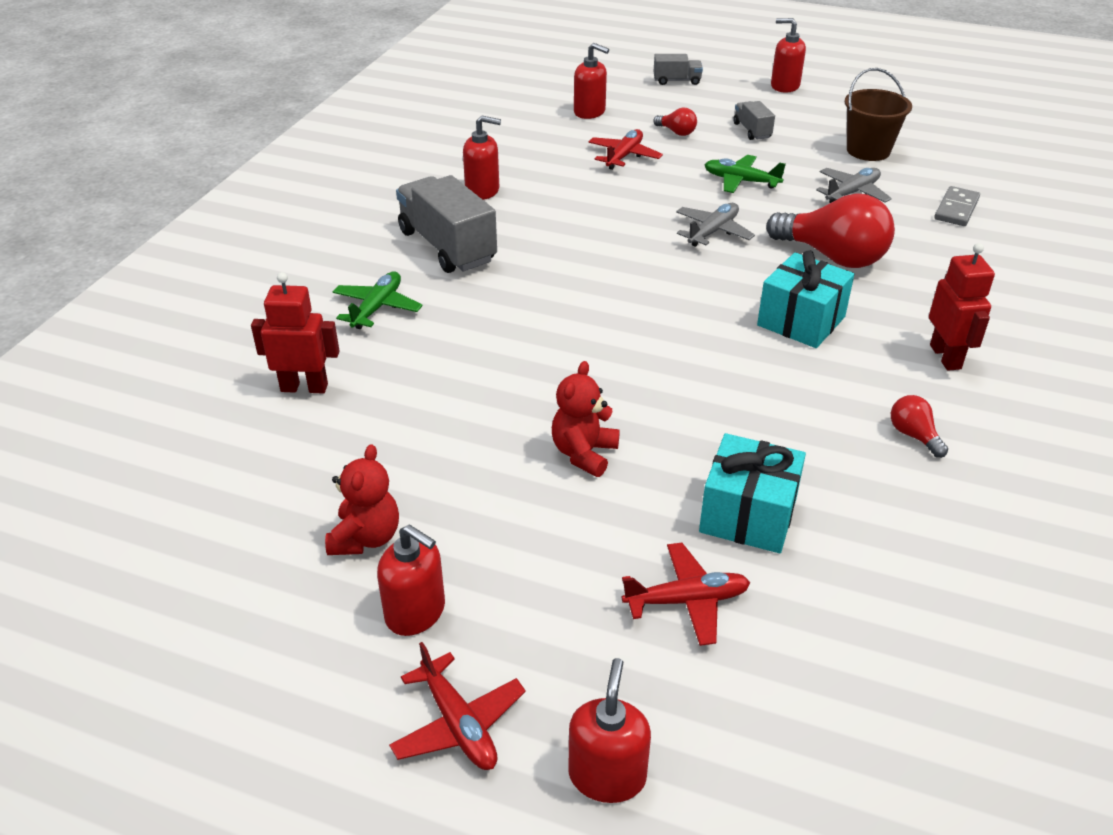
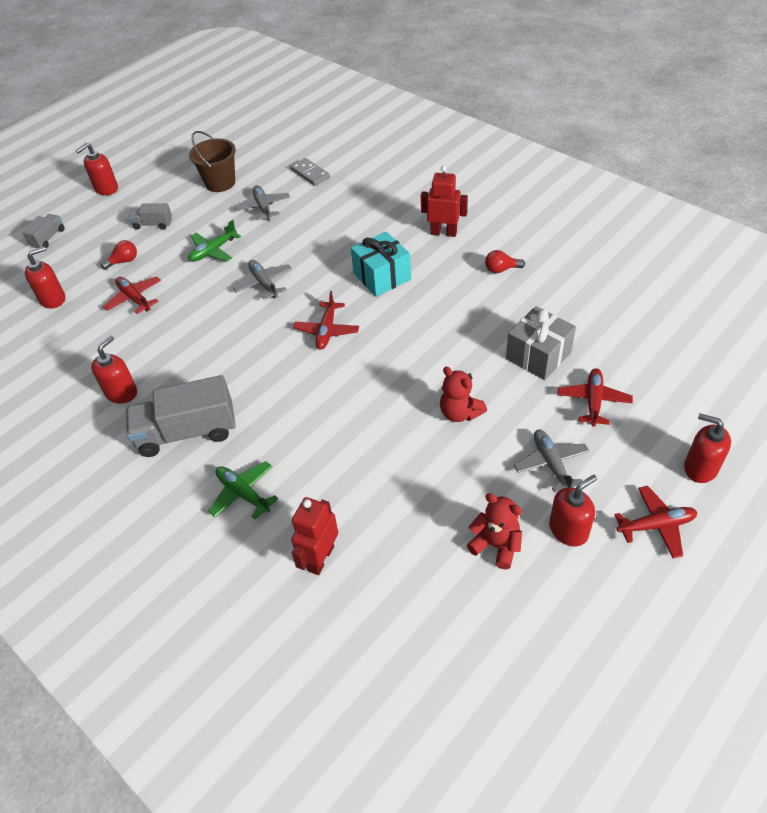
camera: 65 degrees left, 10 degrees up
(532, 570) = (551, 464): none -> grey plane
(664, 301) = (327, 331): none -> red plane
(748, 515) = (538, 355): turquoise gift -> grey gift
(833, 257) = (326, 240): red light bulb -> none

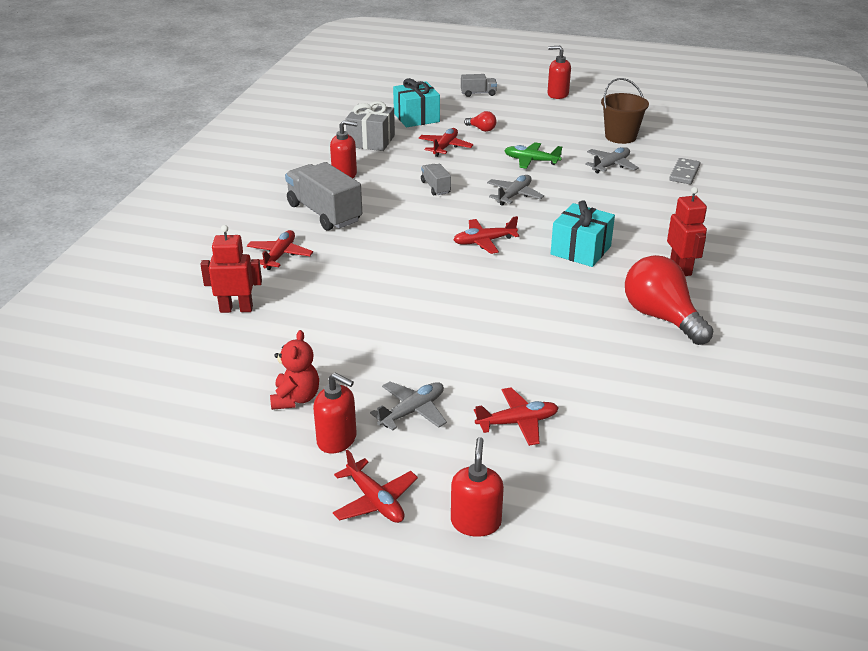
camera: 60 degrees right, 15 degrees down
(53, 299) = (416, 117): red soap dispenser -> turquoise gift
(153, 224) = (536, 126): grey truck -> grey truck (435, 187)
(243, 493) = (279, 255): green plane -> red plane
(460, 413) = (439, 340): red teddy bear -> none
(501, 269) = (661, 317): red light bulb -> red light bulb, size x2.21
(538, 355) = (554, 370): grey gift -> grey gift (371, 141)

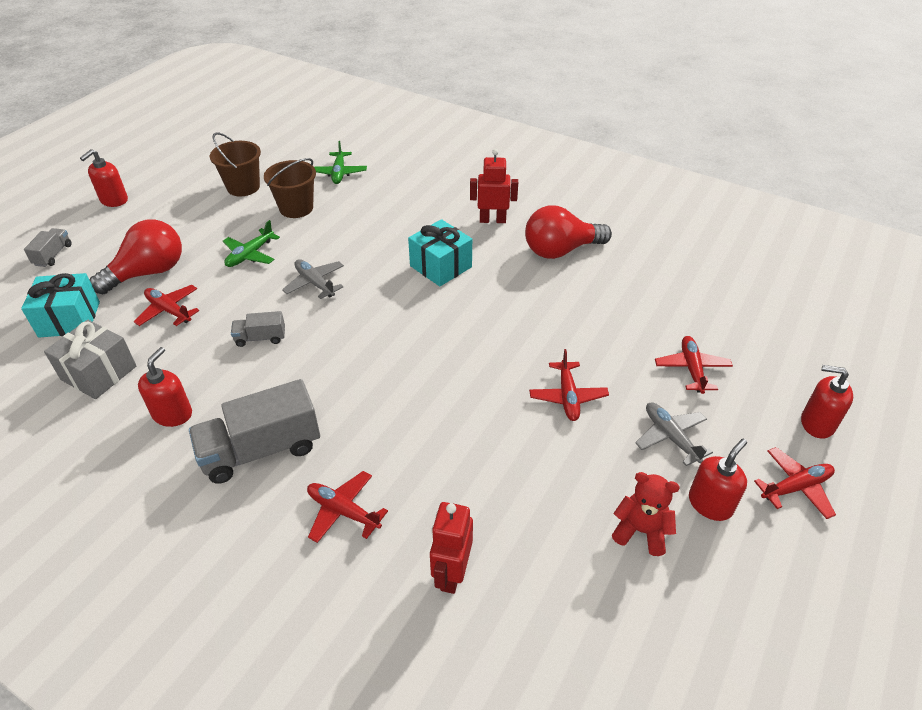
camera: 75 degrees left, 10 degrees up
(481, 129) = (148, 273): red light bulb -> red light bulb, size x2.21
(484, 242) = (396, 325): red plane -> red plane (568, 396)
(610, 165) = (296, 208): grey plane -> brown bucket
(684, 173) = (339, 173): grey domino -> green plane

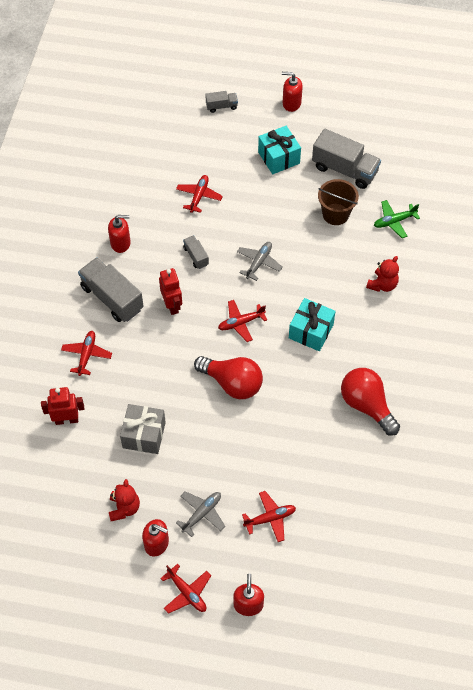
camera: 70 degrees right, 15 degrees up
(69, 319) = (170, 151): turquoise gift -> turquoise gift (279, 158)
(99, 373) = (136, 191): grey gift -> grey gift (144, 435)
(148, 273) = (228, 166): red light bulb -> red light bulb (232, 383)
(243, 187) = (344, 169): brown bucket -> grey truck
(250, 255) = (271, 212): green plane -> none
(412, 200) = (382, 285): none -> red teddy bear
(492, 220) = (383, 347): red robot -> red robot (172, 305)
(568, 396) = (214, 446): red plane -> red plane (241, 323)

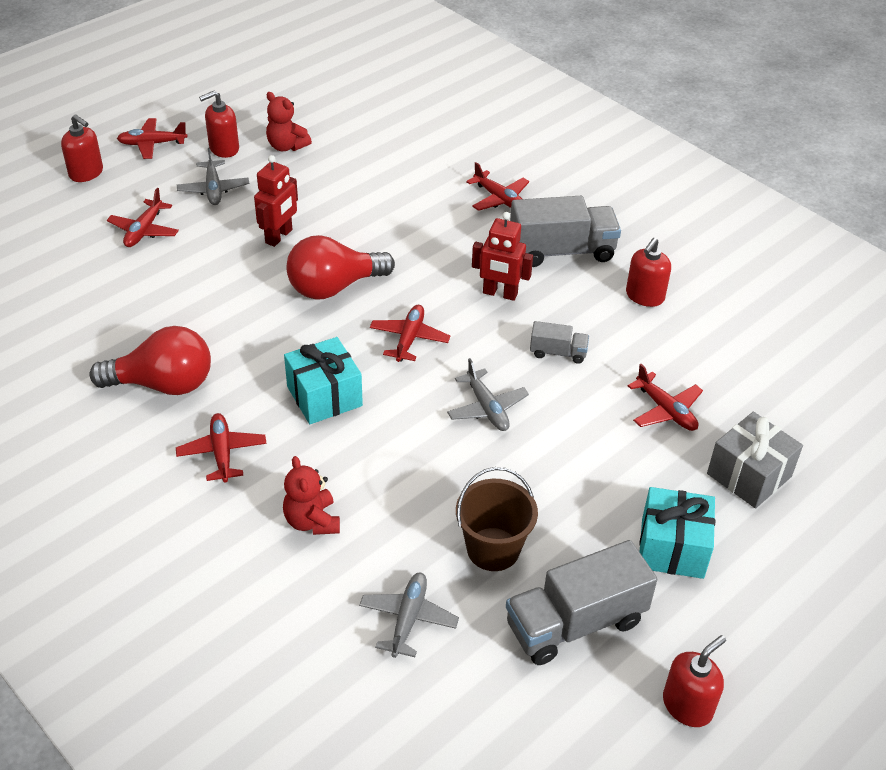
camera: 125 degrees right, 15 degrees down
(66, 420) = (432, 153): red robot -> red robot (279, 236)
(144, 435) = (350, 193): grey gift -> grey gift (749, 475)
(221, 106) = (848, 539): grey truck -> none
(291, 103) = (793, 644): red soap dispenser -> red soap dispenser (687, 705)
(381, 346) = (222, 453): none -> red plane
(394, 221) = (408, 619): green plane -> grey plane

